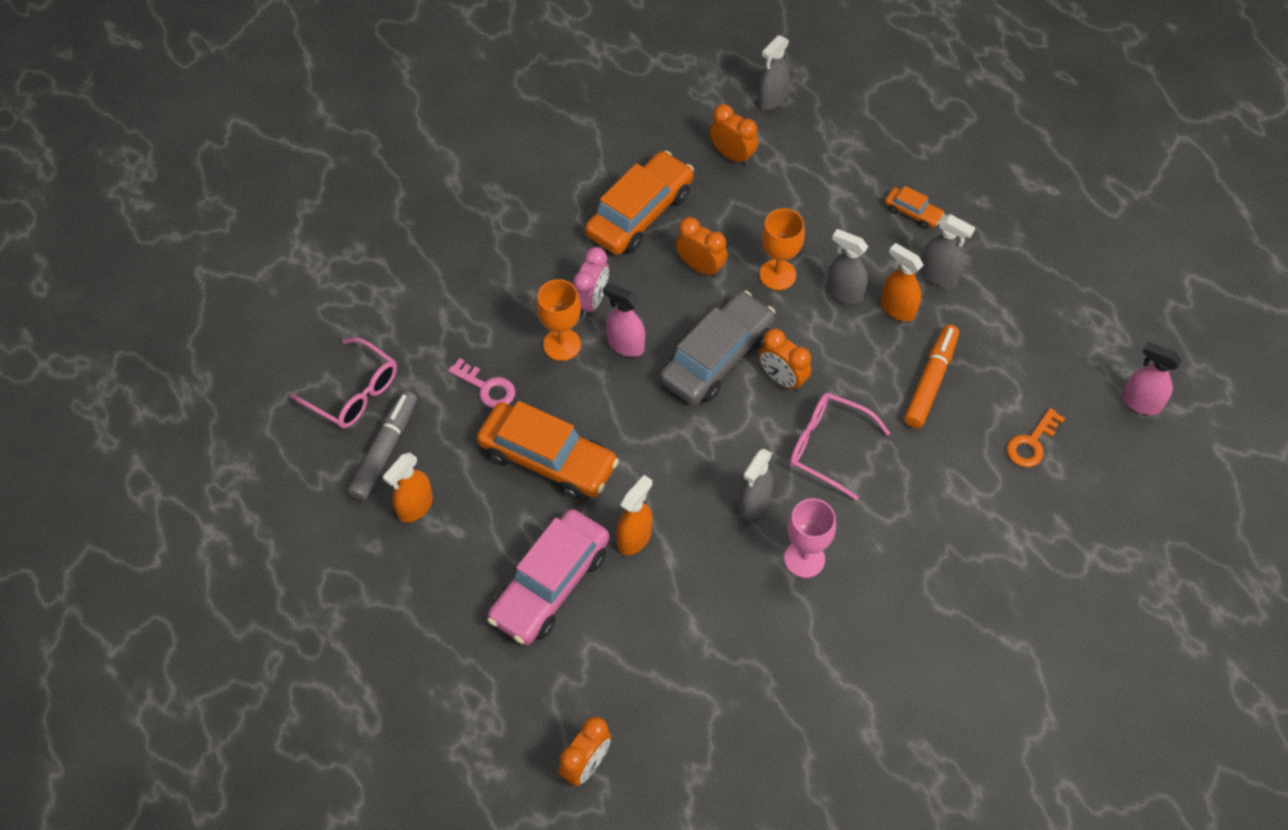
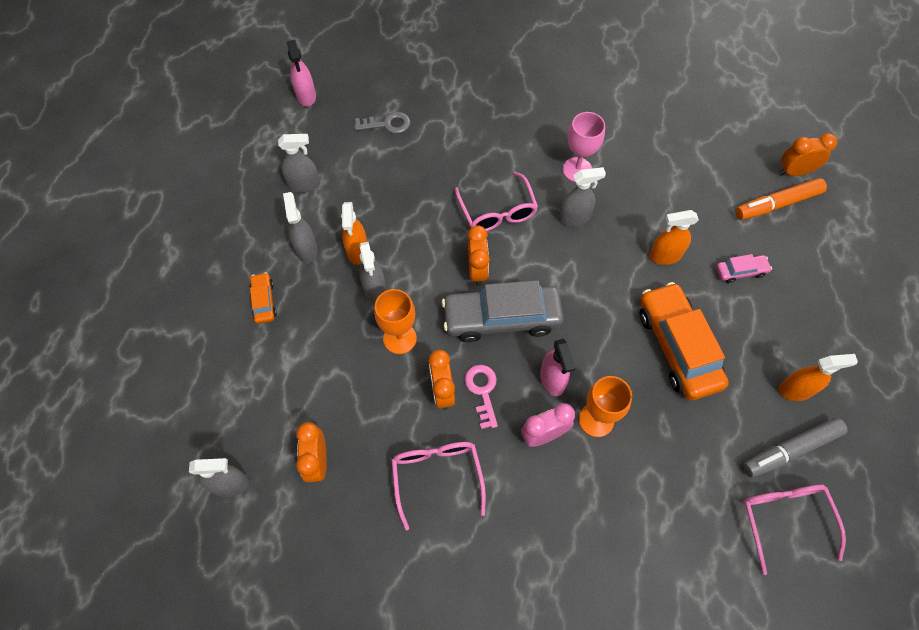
camera: 135 degrees left, 5 degrees up
(487, 387) = (678, 434): pink key -> pink key (482, 391)
(550, 584) = (740, 271): pink car -> pink car, size x0.46
(640, 213) = (437, 476): orange car -> pink glasses
(930, 381) = (395, 196): orange marker -> orange marker (777, 204)
(1017, 322) = (304, 185): none -> grey spray bottle
(1031, 443) = (387, 124): orange key -> grey key

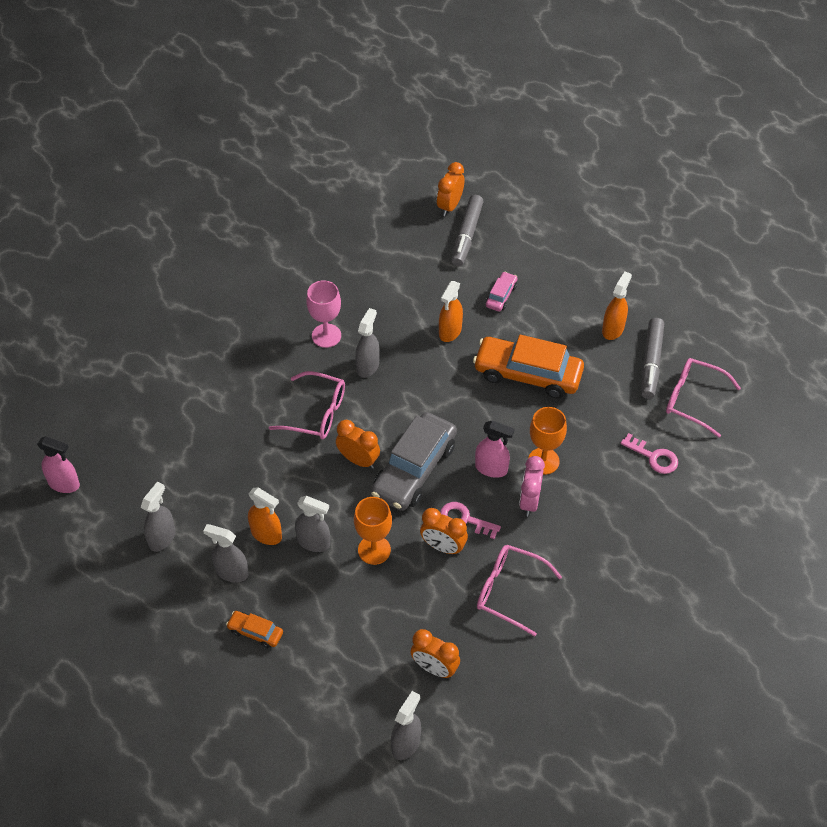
camera: 55 degrees left, 10 degrees down
(387, 124) = (156, 439): grey key -> none
(684, 521) = (654, 457): none -> pink key
(777, 204) = (466, 235): orange marker -> grey marker

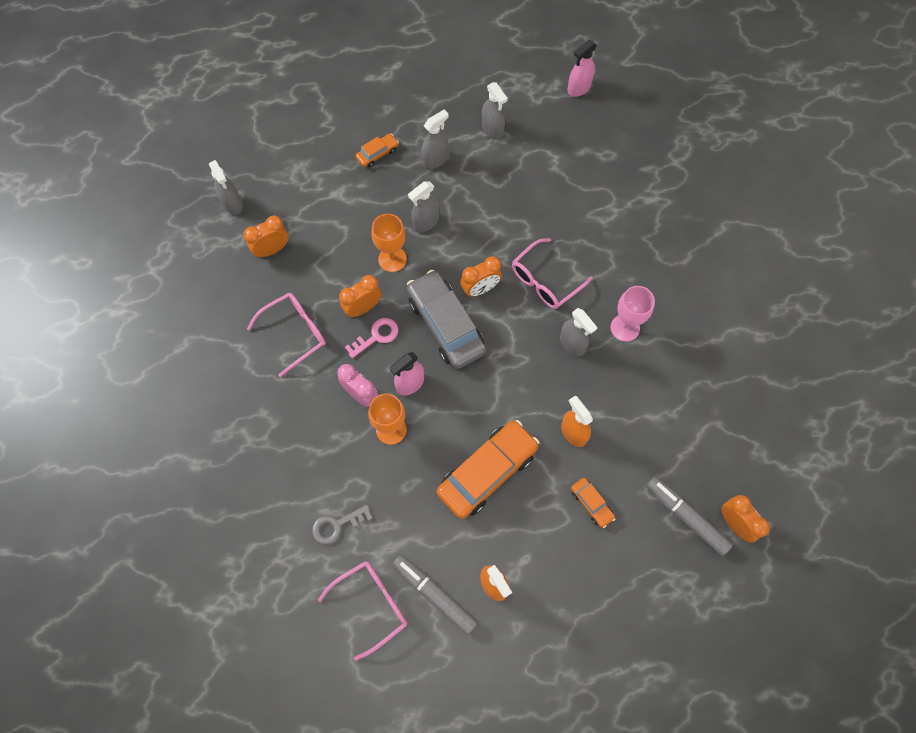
camera: 120 degrees right, 15 degrees up
(266, 534) = (452, 195): orange spray bottle -> none
(501, 296) = (591, 504): pink car -> orange car
(654, 457) = (336, 525): pink key -> grey key

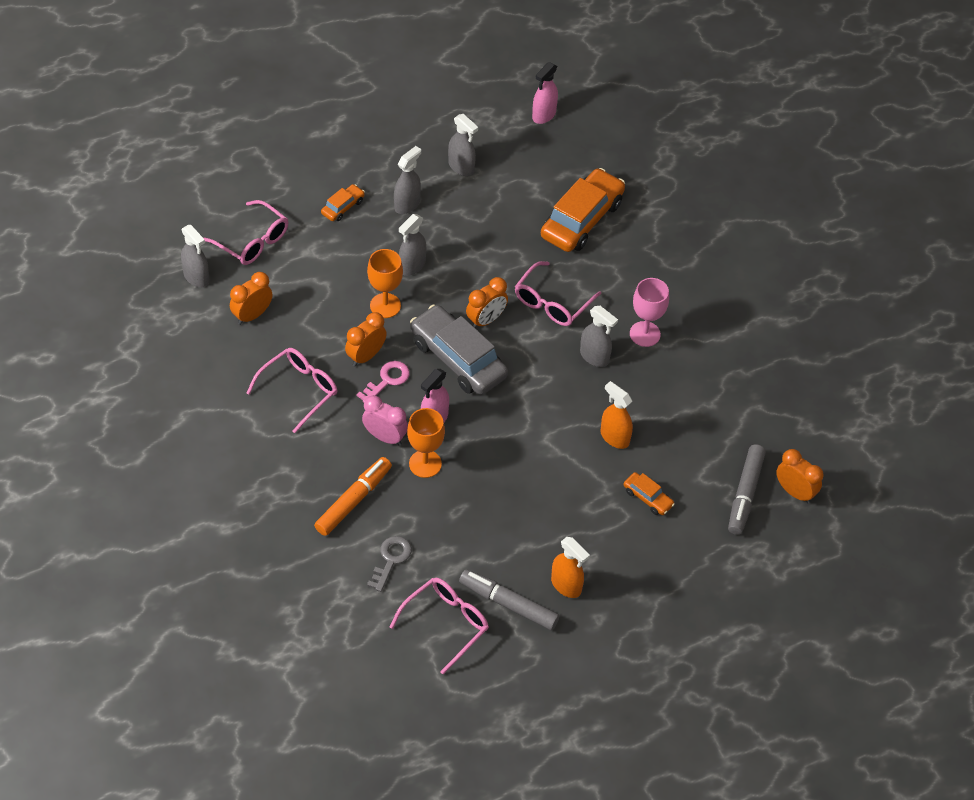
camera: 15 degrees left, 15 degrees down
(290, 176) = (253, 241): none -> pink glasses
(317, 456) = (353, 500): none -> orange marker
(336, 525) = (391, 559): grey key -> grey key turned 150 degrees clockwise
(487, 472) = (535, 486): orange car -> orange car (582, 219)
(686, 517) = (745, 494): grey marker -> grey marker turned 105 degrees counterclockwise

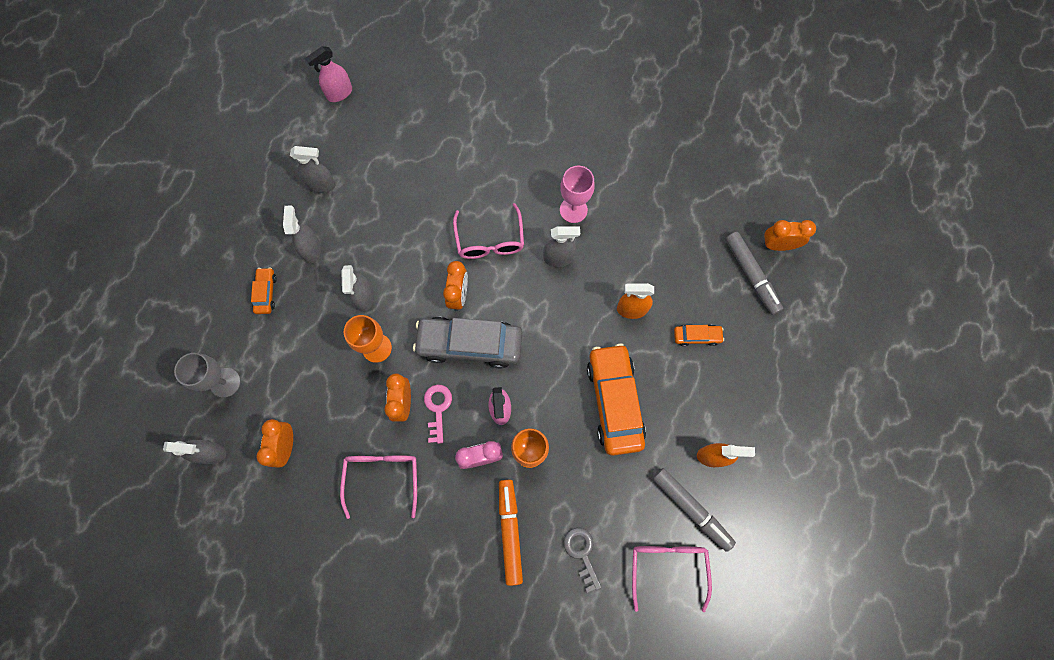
camera: 40 degrees left, 20 degrees up
(253, 241) = (225, 382): pink glasses -> grey goblet
(508, 604) = (691, 509): grey marker -> grey marker turned 120 degrees counterclockwise
(543, 115) = (339, 93): pink spray bottle -> pink spray bottle turned 60 degrees clockwise
(582, 219) = (446, 156): orange car -> orange car (614, 401)

